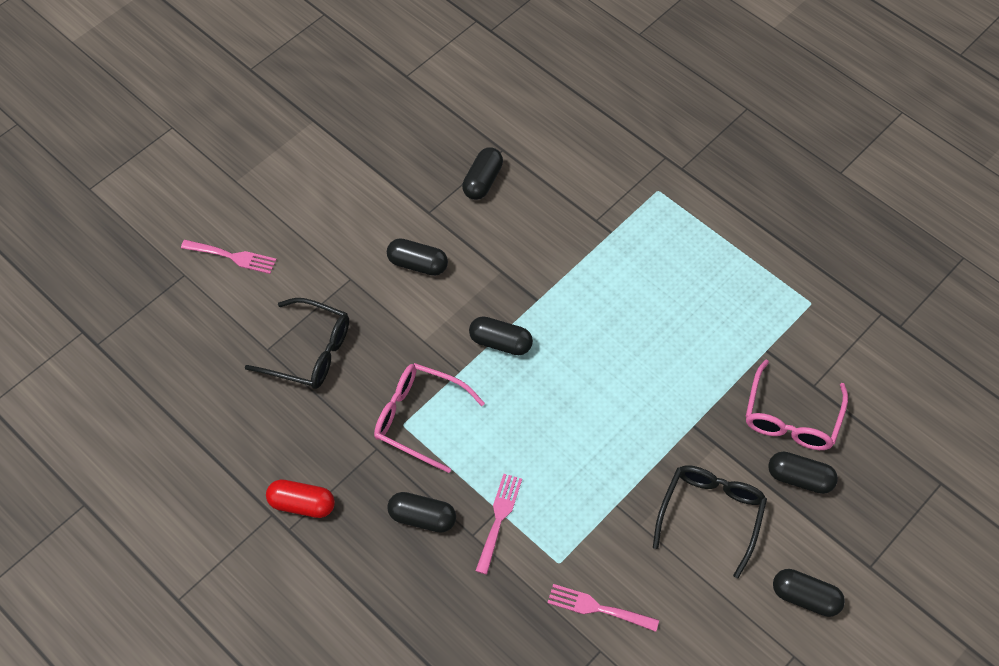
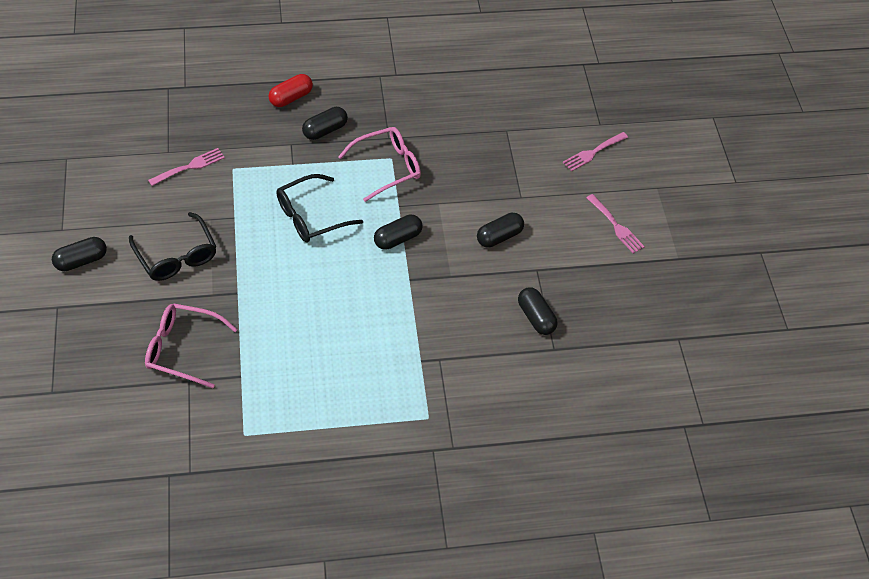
camera: 125 degrees right, 5 degrees down
(302, 504) = (388, 89): red capsule -> red capsule (291, 98)
(309, 351) = (485, 147): black glasses -> black glasses (311, 216)
(499, 519) = (287, 161): pink fork -> pink fork (616, 226)
(791, 417) = (183, 349): pink glasses -> pink glasses turned 45 degrees counterclockwise
(799, 478) = (144, 318): black capsule -> none

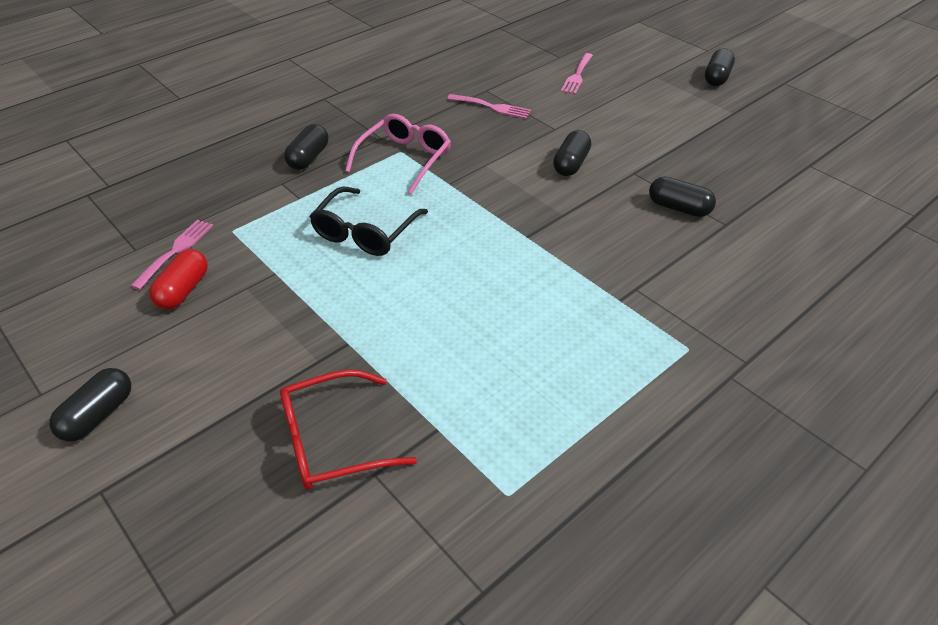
camera: 30 degrees left, 10 degrees down
(176, 255) = (233, 344): black glasses -> none
(183, 349) = (333, 440): pink glasses -> red glasses
(291, 98) = (245, 148): red capsule -> red capsule (183, 290)
(397, 238) = (477, 209): black capsule -> black capsule (717, 78)
(616, 226) = (658, 113): pink fork -> pink fork (492, 107)

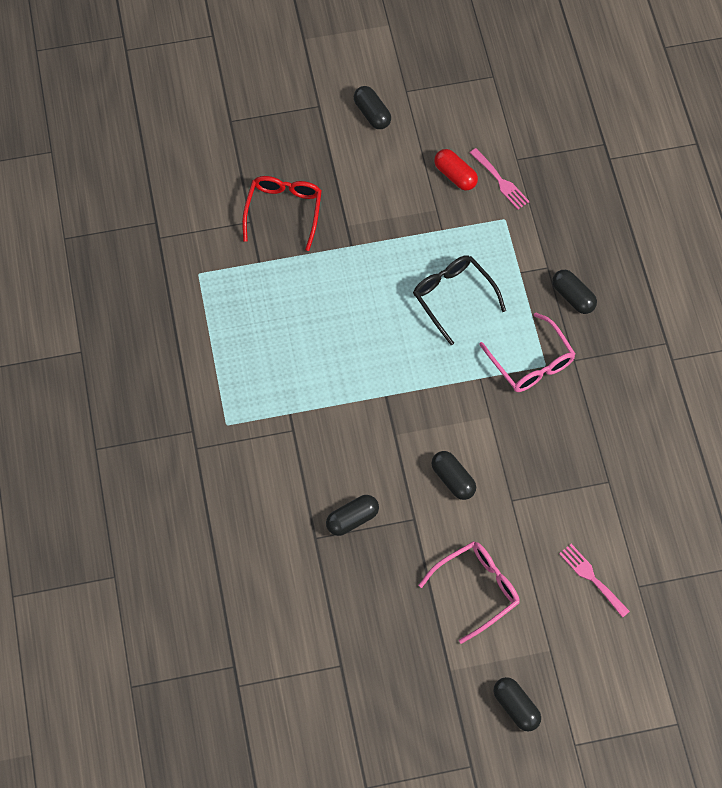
camera: 120 degrees right, 20 degrees up
(492, 107) = (575, 470): pink fork -> none
(654, 121) = (476, 590): none -> pink glasses

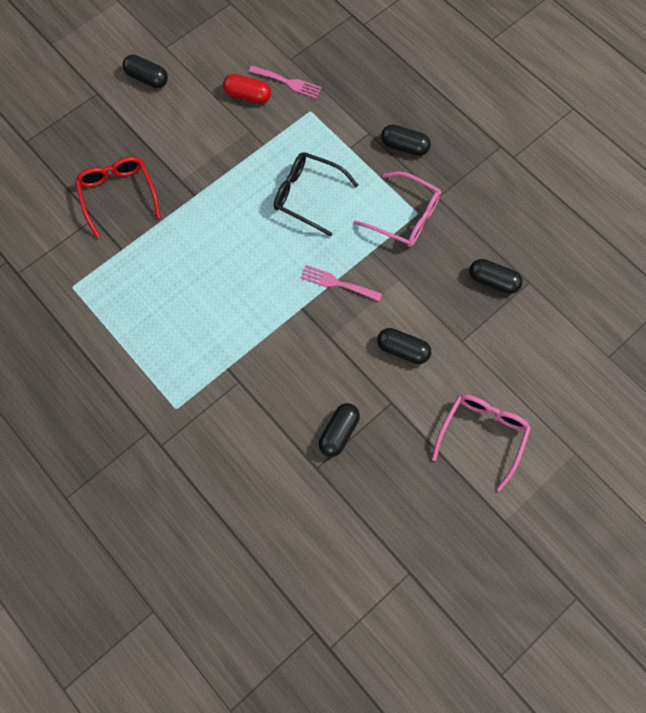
camera: 30 degrees left, 5 degrees up
(516, 707) = (579, 521): black capsule -> black capsule (493, 281)
(591, 578) = (567, 371): pink fork -> pink fork (337, 283)

